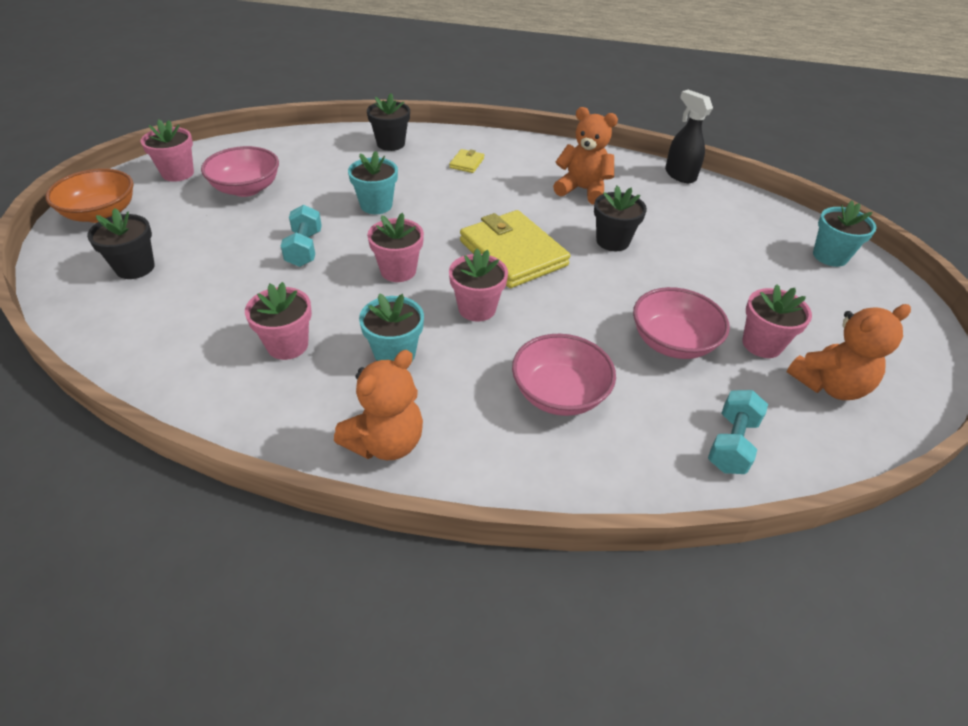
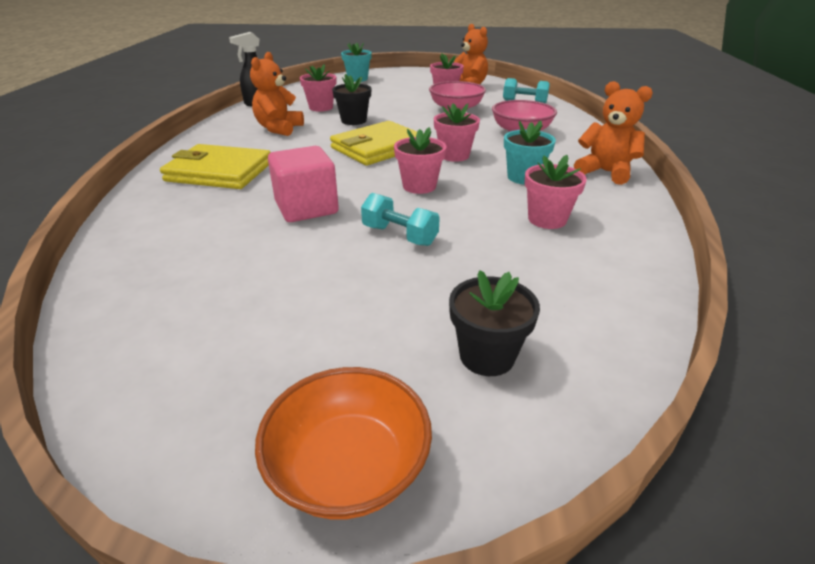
camera: 95 degrees left, 10 degrees down
(178, 173) = (195, 403): pink flower pot -> pink flower pot (321, 107)
(246, 188) = (262, 306): pink bowl -> none
(304, 249) = (400, 235): turquoise dumbbell -> turquoise dumbbell turned 45 degrees clockwise
(376, 205) = (306, 208): turquoise flower pot -> pink cube
(391, 144) = (155, 215): black flower pot -> none
(467, 163) = (219, 172): yellow wallet -> yellow wallet, size x2.37

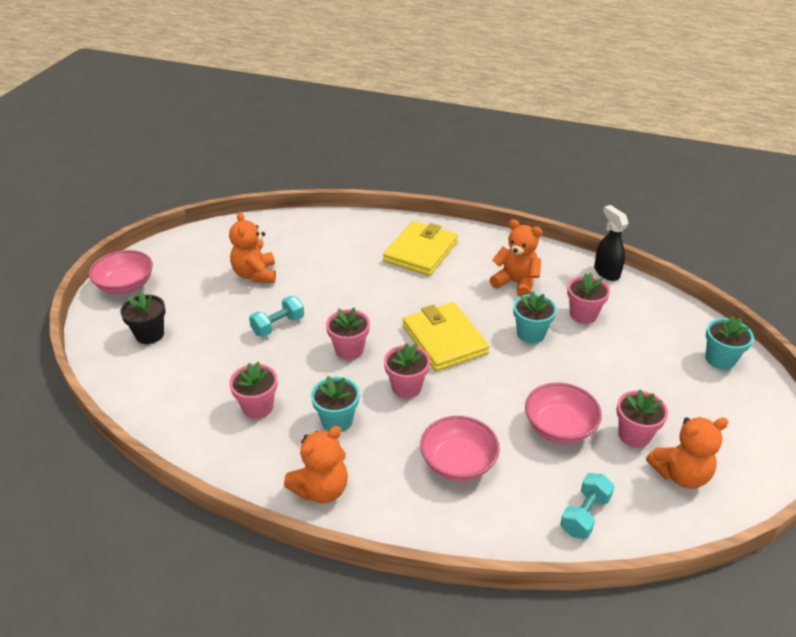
camera: 105 degrees right, 5 degrees up
(280, 282) = (255, 274): none -> orange teddy bear
(306, 208) = (339, 289): pink cube -> none
(349, 467) = (126, 286): orange bowl -> pink bowl
(354, 121) = (531, 334): black flower pot -> turquoise flower pot

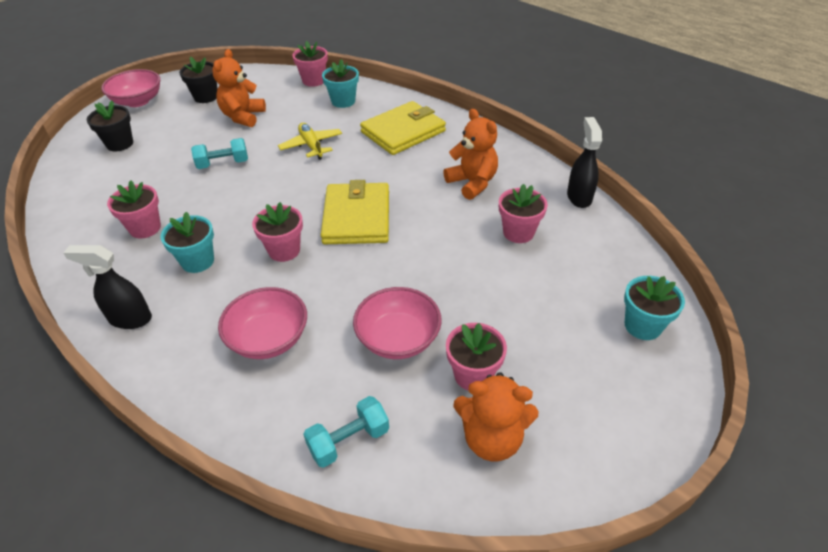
camera: 25 degrees right, 5 degrees up
(197, 263) = (206, 97): none -> black flower pot
(321, 489) = (130, 319): orange teddy bear -> black spray bottle
(348, 286) = (311, 146): none -> yellow plane
(349, 350) = (263, 201): pink flower pot -> pink flower pot (313, 81)
(531, 334) = (447, 236): turquoise flower pot -> turquoise flower pot (343, 101)

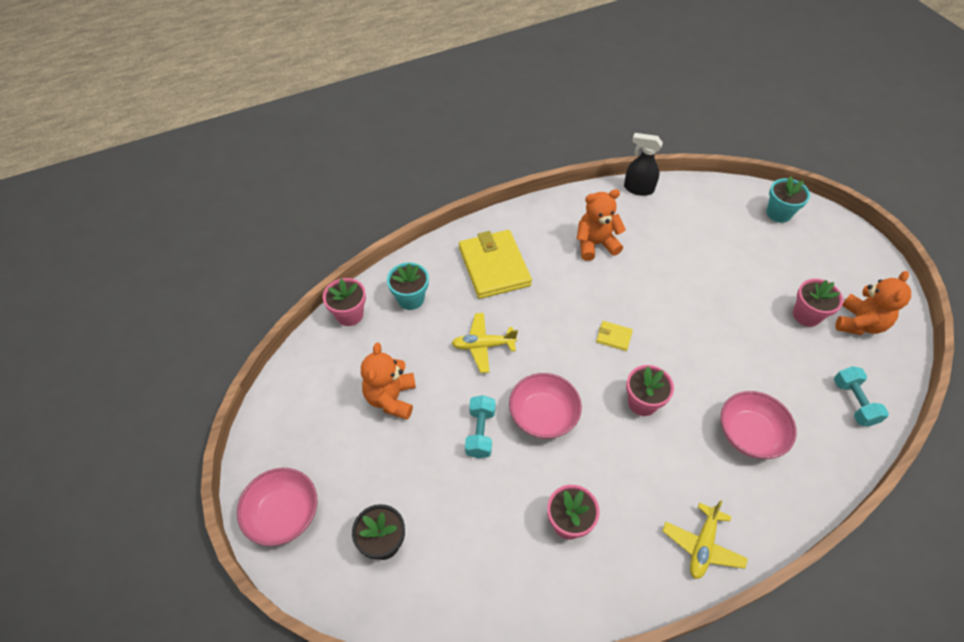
camera: 70 degrees left, 10 degrees up
(130, 319) = (702, 545): black spray bottle -> yellow plane
(198, 261) = (637, 477): turquoise flower pot -> none
(206, 97) = (321, 431): black flower pot -> none
(243, 117) = (391, 398): orange teddy bear -> orange teddy bear turned 60 degrees clockwise
(357, 217) = (614, 337): yellow wallet -> yellow wallet, size x0.42
(398, 339) = (765, 348): pink bowl -> pink bowl (543, 416)
(518, 232) = (668, 239): pink flower pot -> none

